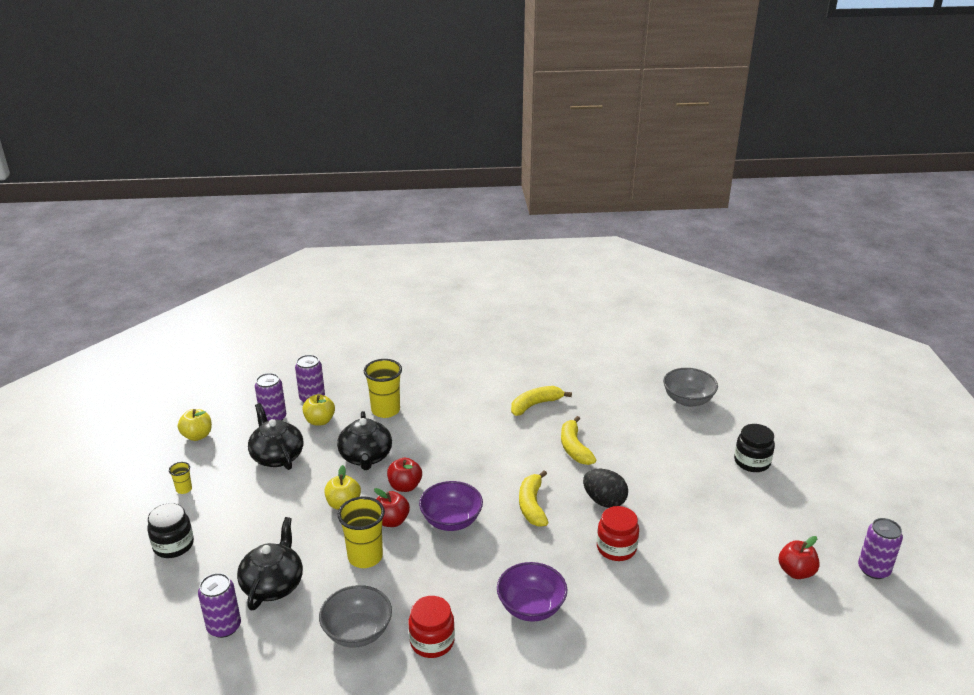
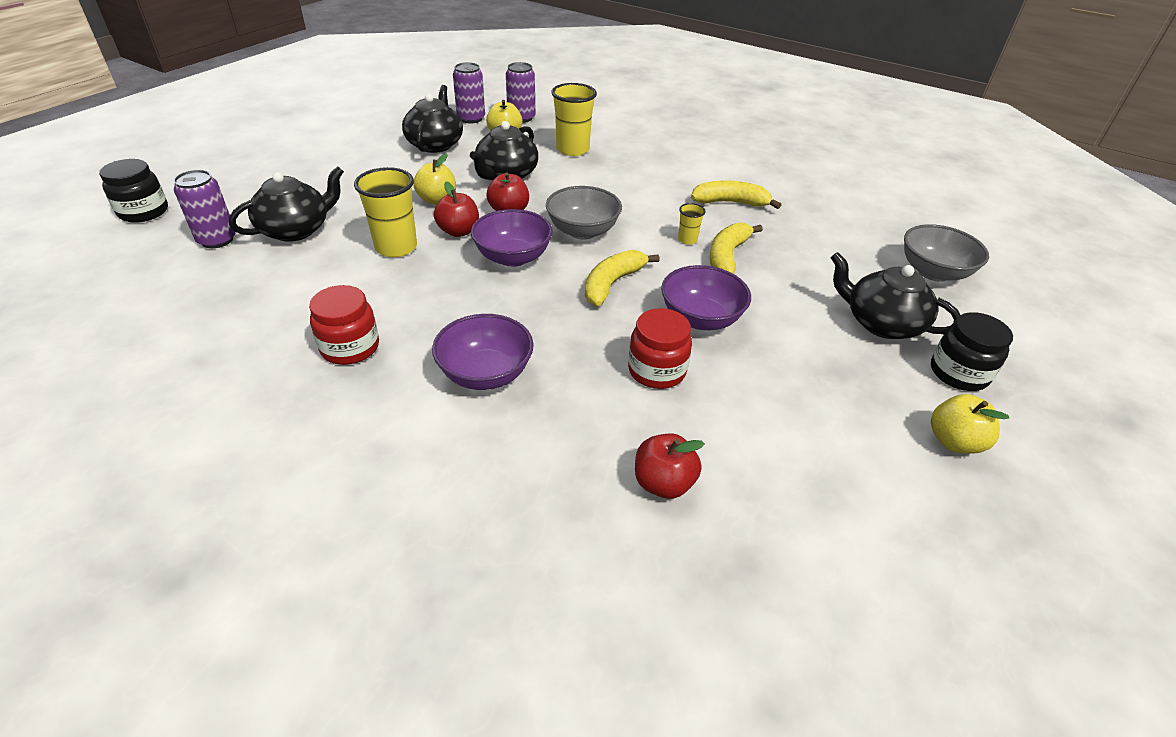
camera: 35 degrees right, 10 degrees up
(173, 545) = (272, 168): black jar -> black jar (144, 212)
(184, 489) = (336, 136): yellow cup -> yellow cup (687, 240)
(197, 436) = (398, 108): yellow apple -> yellow apple (954, 441)
(357, 632) = (302, 301): grey bowl -> grey bowl (582, 231)
(604, 501) = (700, 319): black egg -> purple bowl
(693, 450) = (881, 323): none -> black teapot
(796, 572) = (886, 537): red apple -> red apple (663, 483)
(873, 569) = (1037, 614): purple can -> none

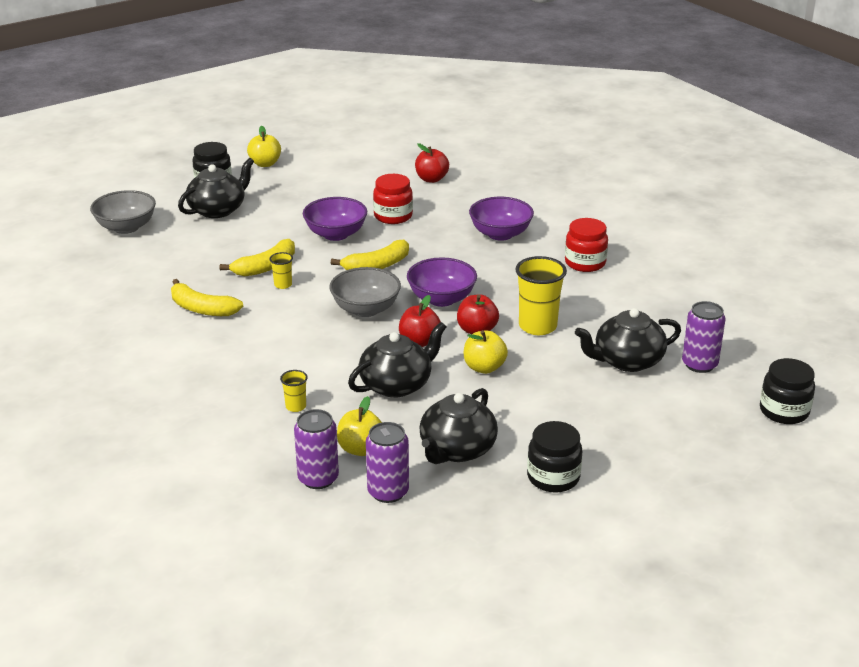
camera: 155 degrees left, 10 degrees down
(358, 140) = (553, 477): none -> black jar
(572, 149) = (296, 406): yellow cup -> yellow cup, size x0.49
(881, 323) = (218, 210): black teapot -> black teapot turned 105 degrees counterclockwise

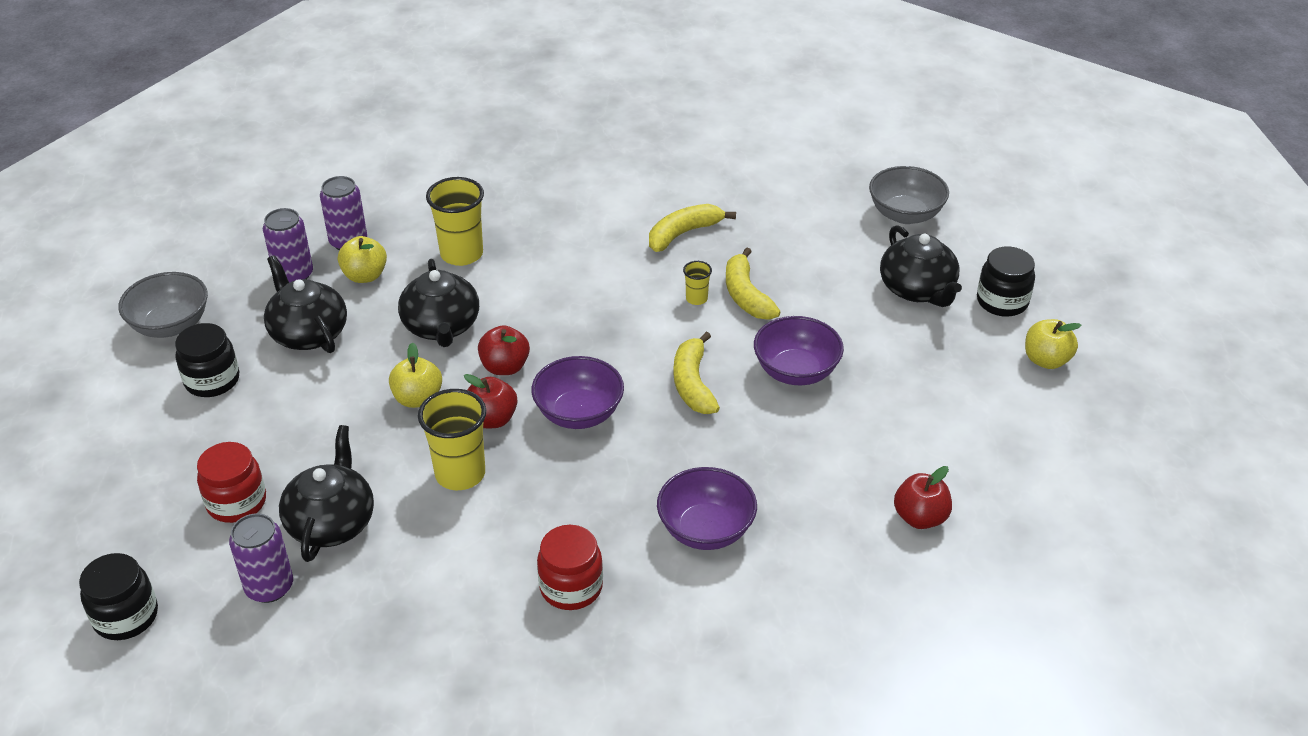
camera: 115 degrees right, 10 degrees up
(296, 406) = (461, 254): yellow cup -> yellow cup, size x2.04
(365, 309) = (600, 346): grey bowl -> grey bowl (171, 325)
(393, 216) = (818, 438): red jar -> red jar (236, 502)

